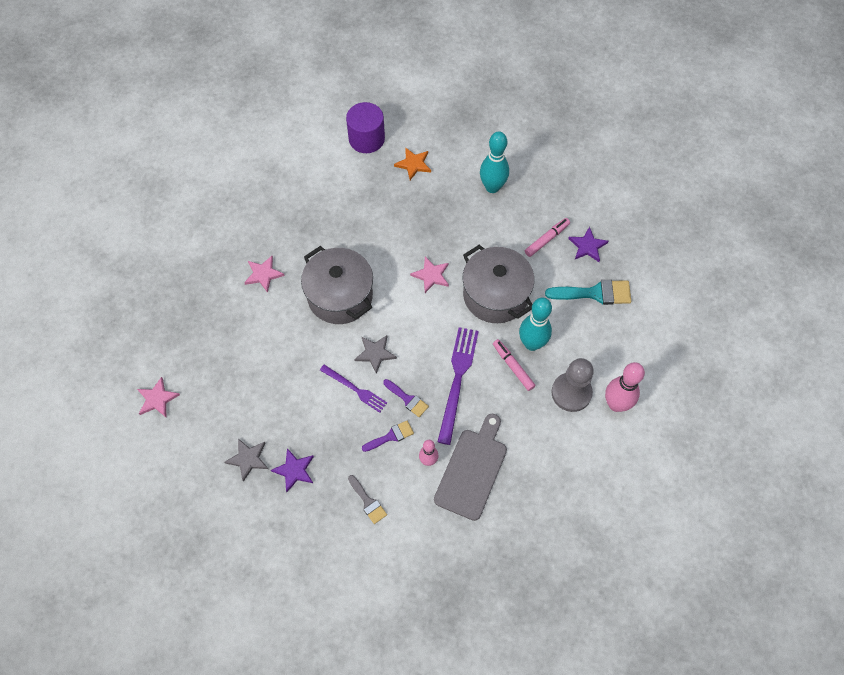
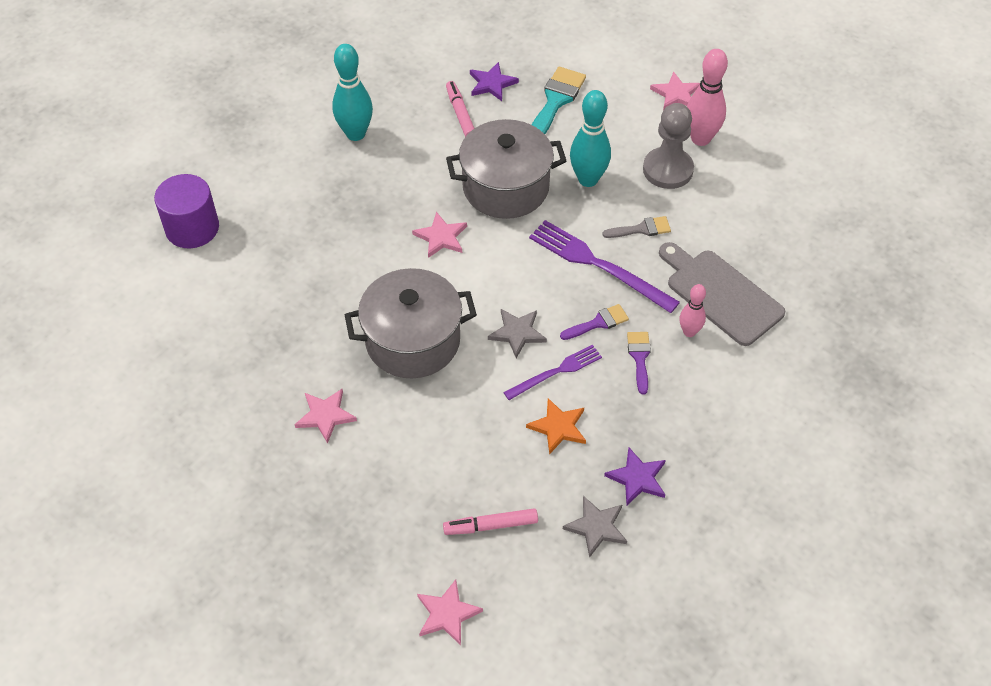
camera: 65 degrees left, 10 degrees down
(368, 501) = (715, 413): grey brush -> grey brush (641, 229)
(413, 164) = (268, 195): orange star -> orange star (558, 427)
(513, 367) = (608, 207): pink marker -> pink marker (491, 526)
(652, 370) = (676, 94): none -> pink star

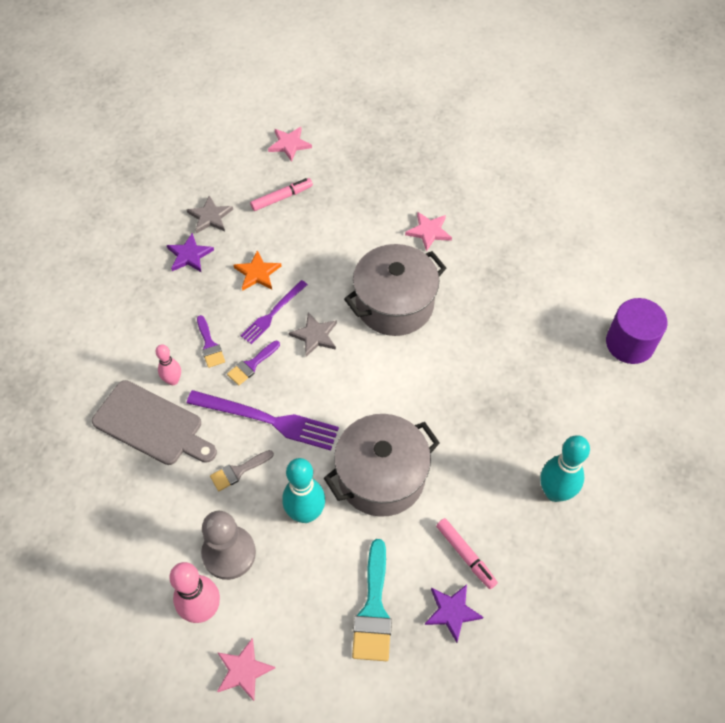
camera: 160 degrees right, 5 degrees up
(441, 237) = (416, 403): pink star -> none

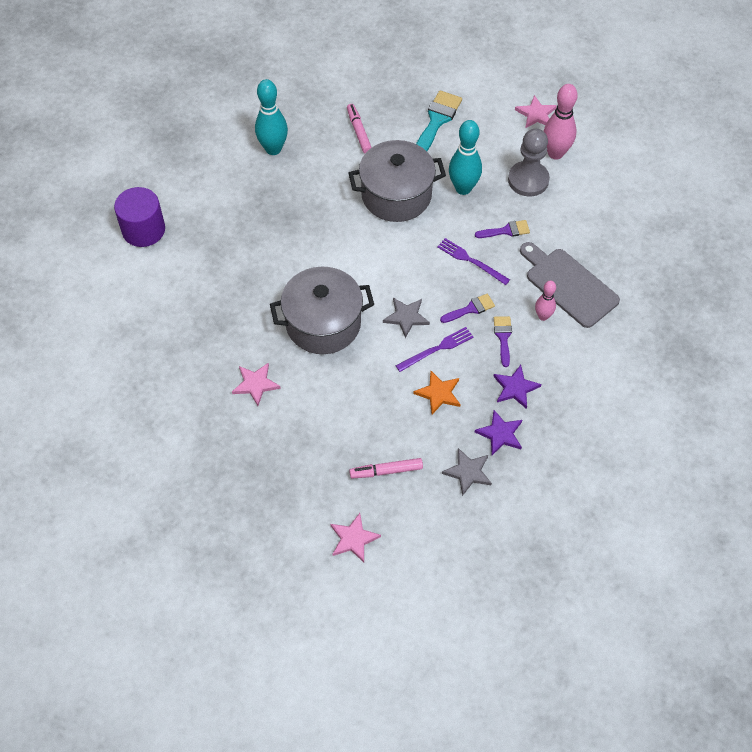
camera: 160 degrees left, 0 degrees up
(238, 471) = (506, 231): grey brush -> purple brush
(267, 420) = (471, 261): purple fork -> purple fork, size x0.61
(452, 612) = (384, 105): purple star -> purple star (515, 388)

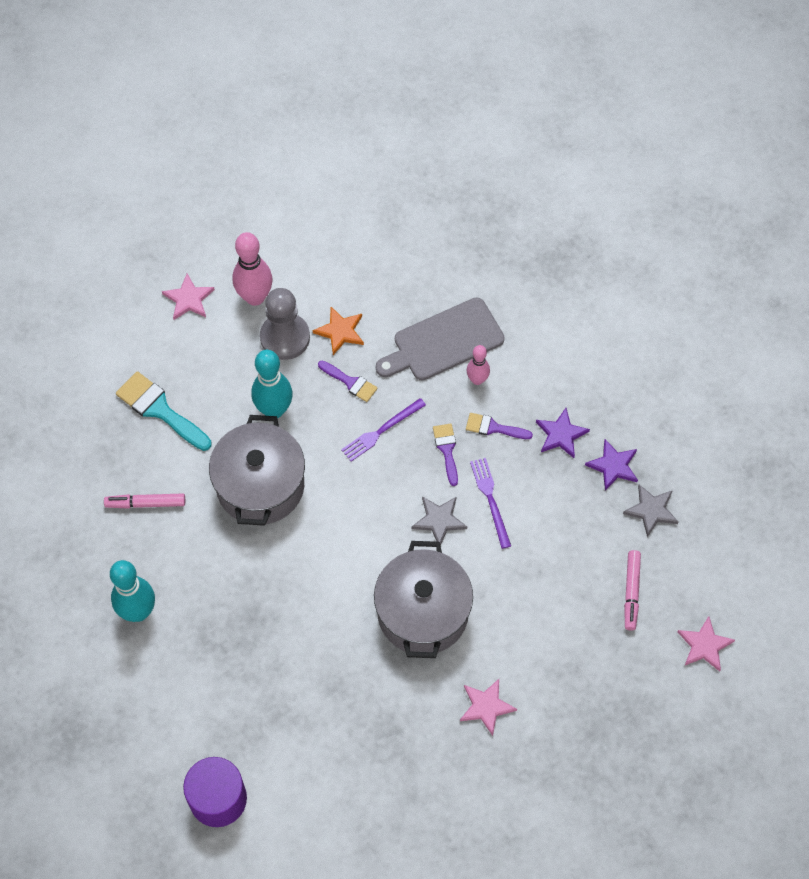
camera: 75 degrees left, 5 degrees up
(438, 393) = (548, 513): orange star -> orange star (340, 331)
(506, 231) = (350, 382): purple brush -> purple brush turned 120 degrees clockwise

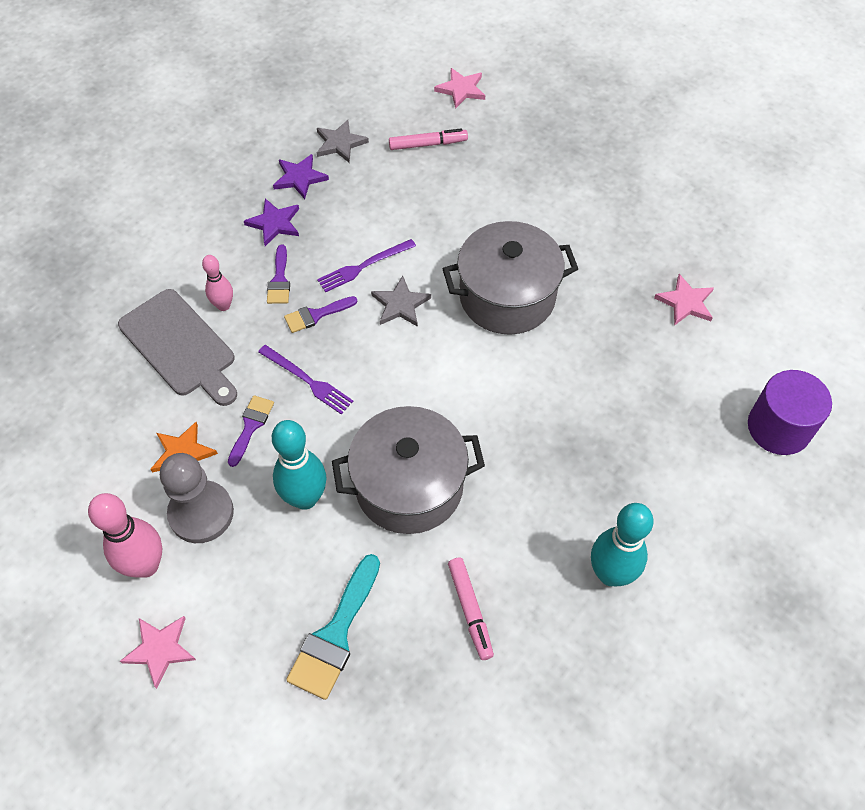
camera: 105 degrees left, 5 degrees down
(486, 706) = (582, 227): pink star -> pink star (685, 302)

